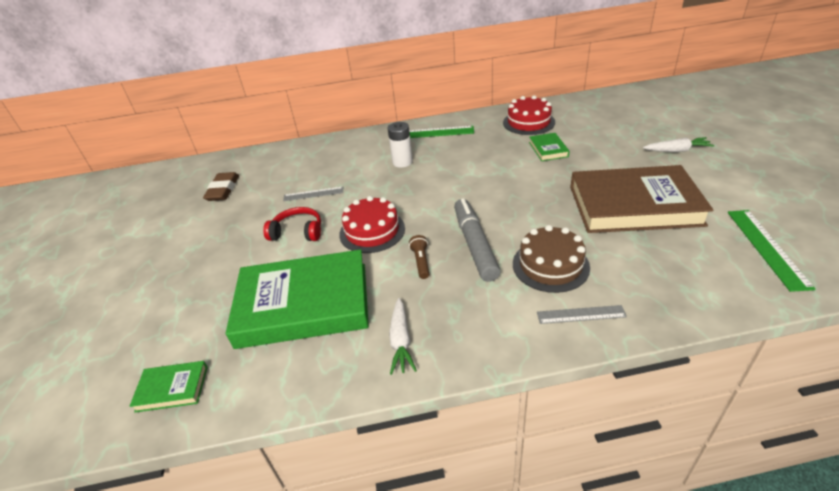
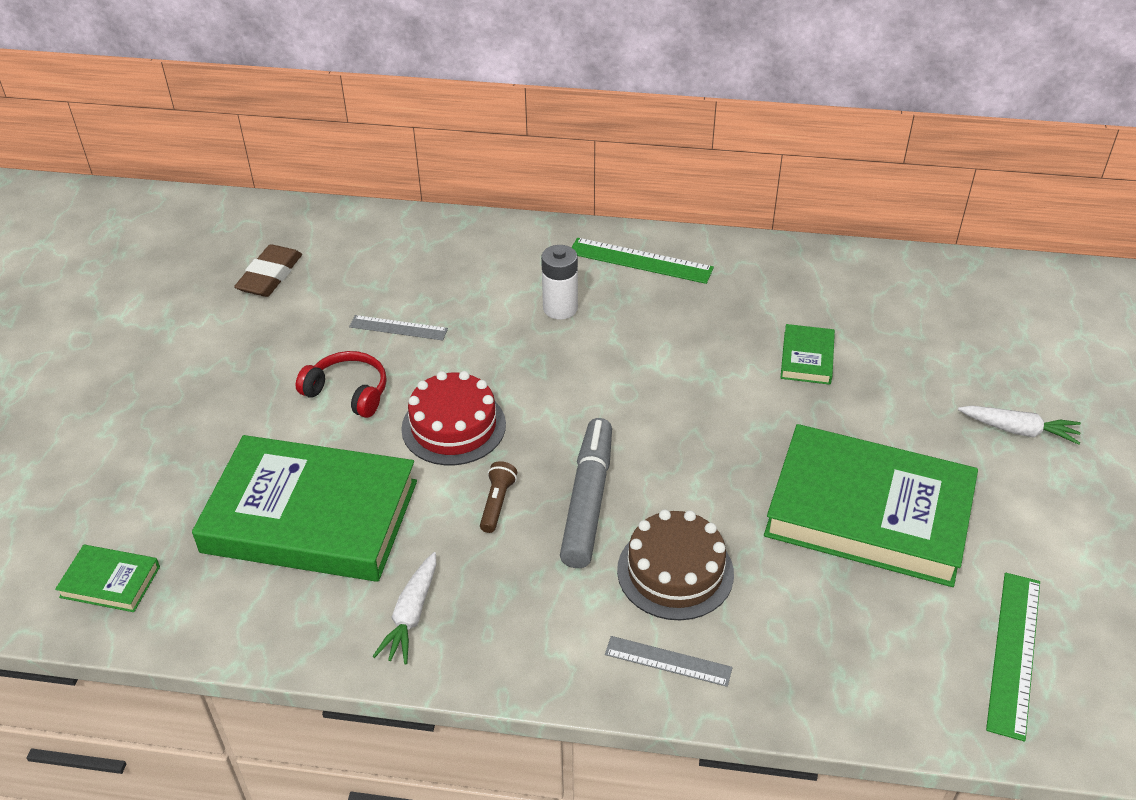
camera: 15 degrees right, 5 degrees up
(528, 122) = (811, 289): red cake -> none
(634, 205) = (869, 512): brown book -> green book

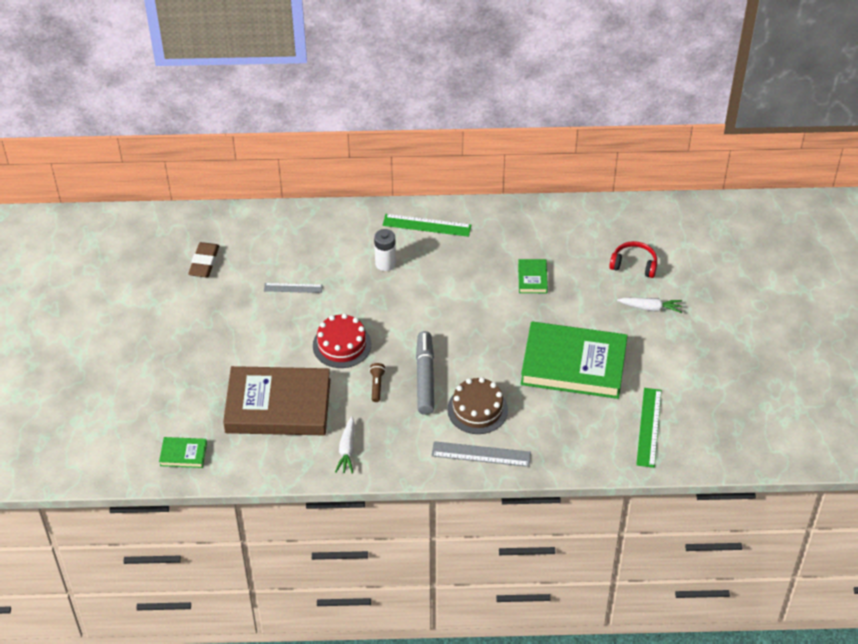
camera: 10 degrees left, 5 degrees up
(310, 516) = (278, 406): green book -> brown book
(348, 392) = (276, 332): red headphones -> red headphones (634, 265)
(668, 661) = (481, 454): grey ruler -> grey ruler, size x1.56

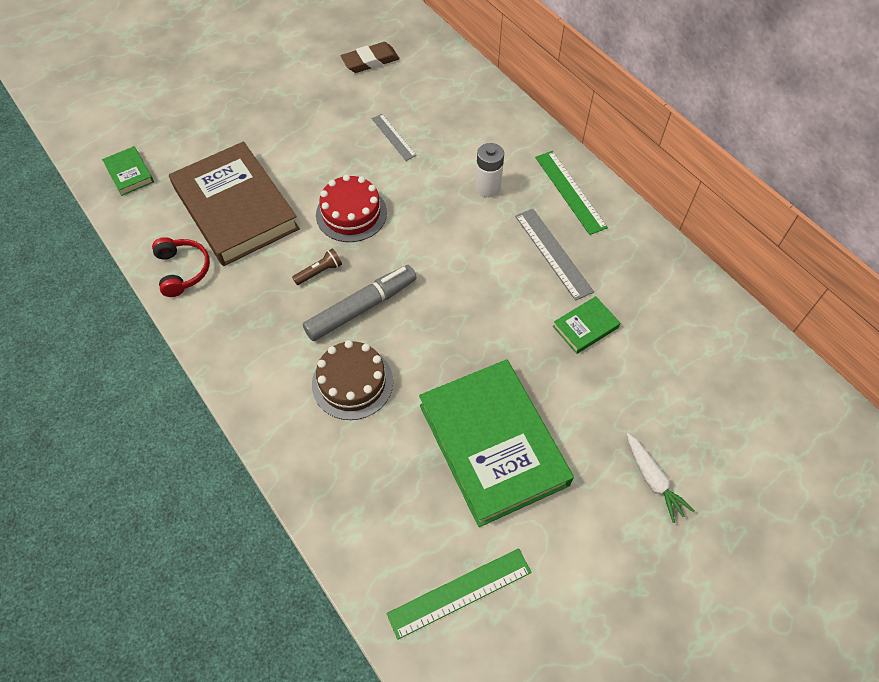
camera: 55 degrees right, 10 degrees up
(347, 449) = (216, 295): white carrot -> none
(481, 454) = (289, 423): grey ruler -> grey ruler (553, 253)
(634, 265) = (703, 421): red headphones -> red headphones (182, 270)

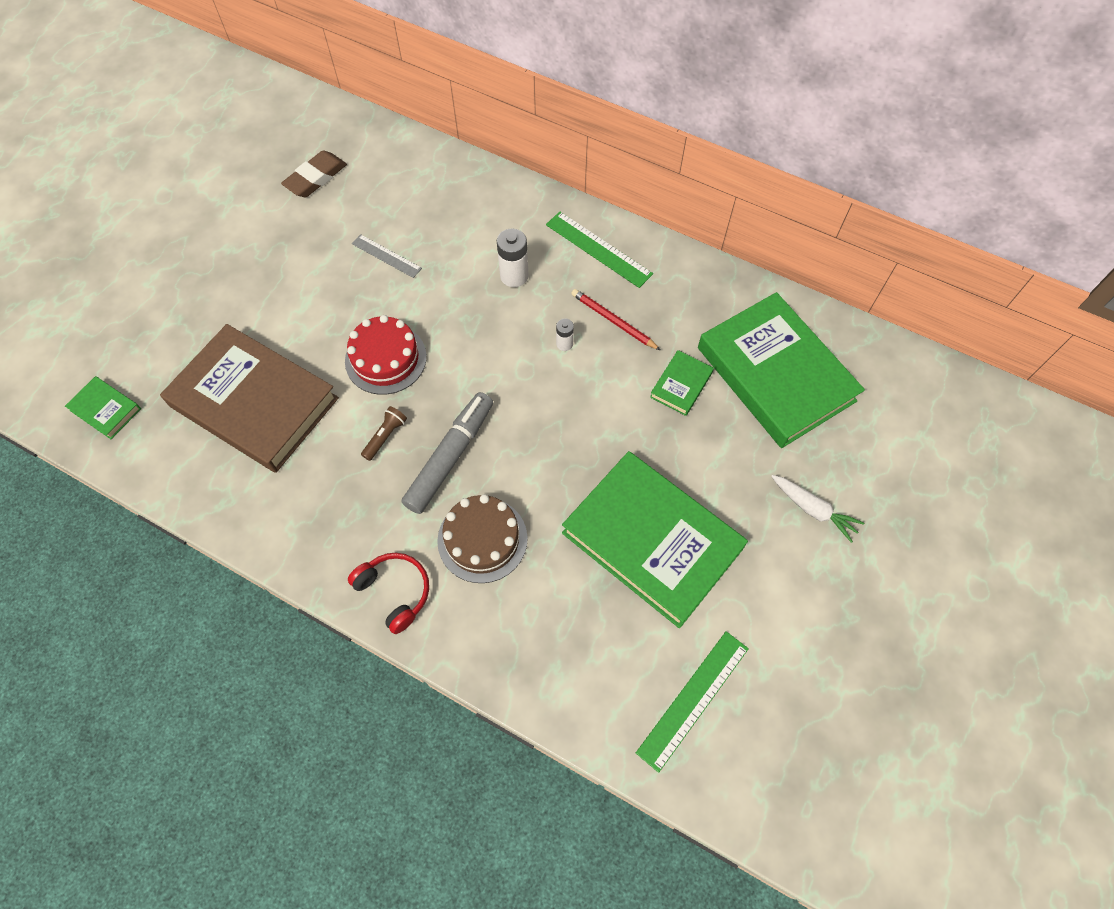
camera: 25 degrees left, 5 degrees up
(182, 270) = (232, 496): red headphones -> red headphones (395, 592)
(501, 256) = (564, 344): none -> white battery
(553, 253) = (613, 321): grey ruler -> red pencil
(676, 351) = (775, 374): none -> green book

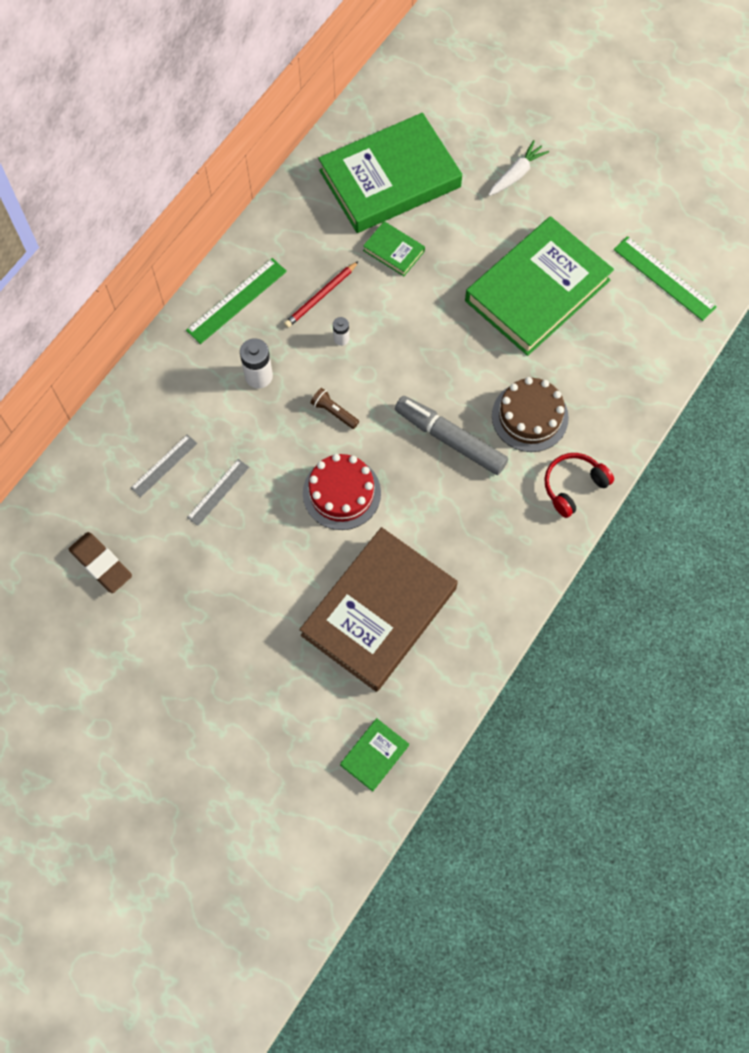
camera: 85 degrees left, 5 degrees up
(385, 436) = (425, 493): brown flashlight -> brown flashlight (334, 412)
(414, 211) = (164, 465): none -> grey ruler

